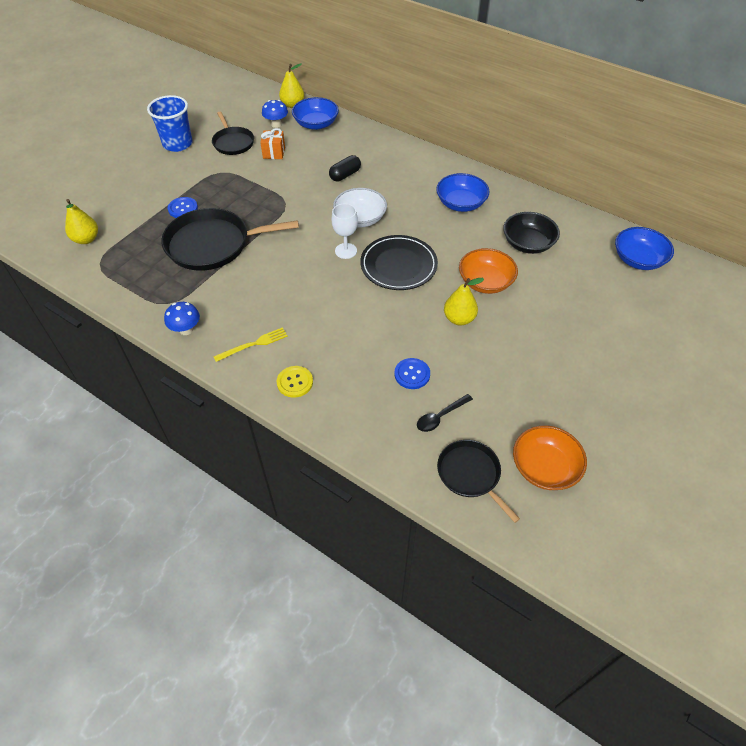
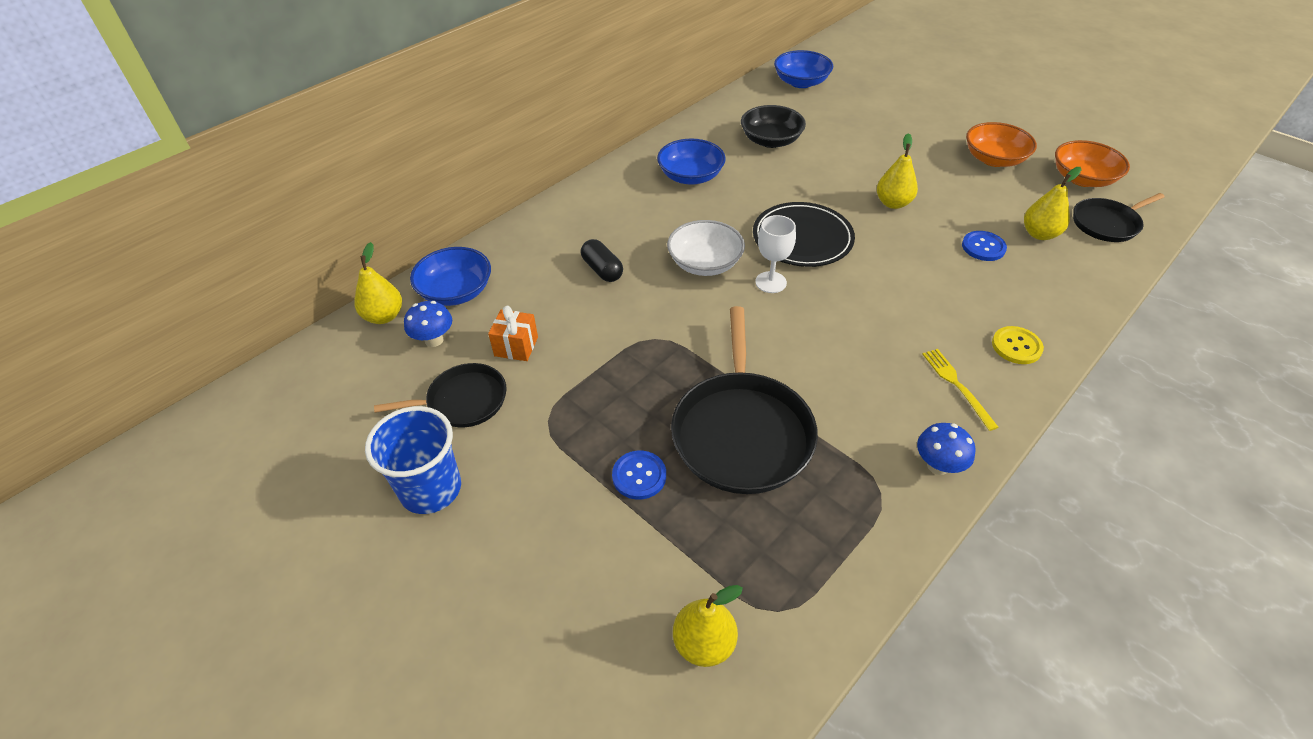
camera: 80 degrees left, 5 degrees down
(440, 417) = (1039, 234): black spoon -> yellow pear
(485, 282) = (833, 177): orange bowl -> orange bowl (994, 159)

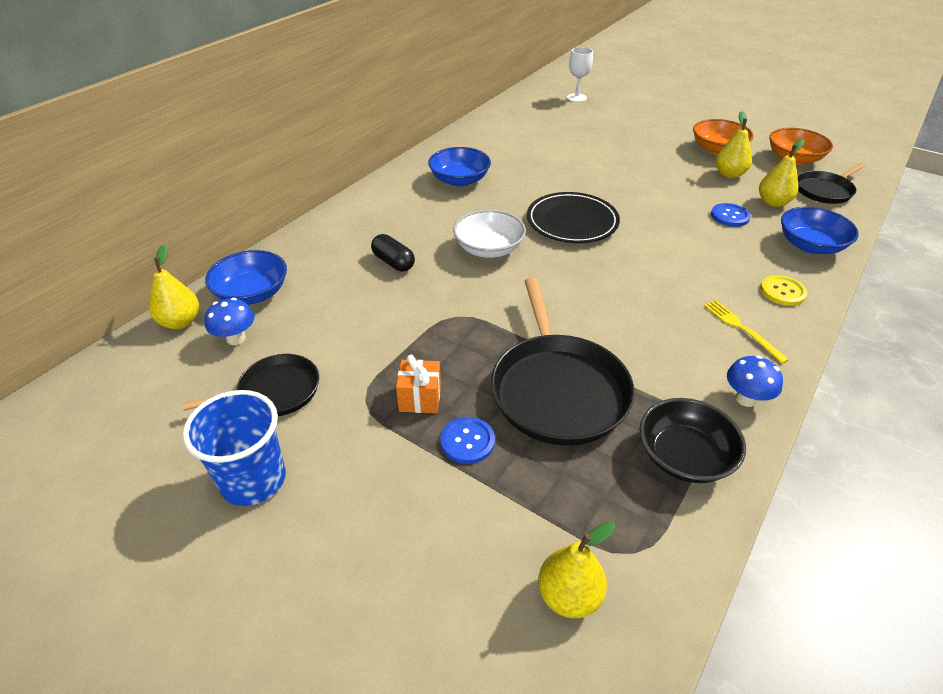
camera: 10 degrees left, 5 degrees down
(516, 346) = (321, 336): orange gift -> orange gift (420, 398)
(770, 282) = (553, 259): white goblet -> white goblet (576, 98)
(771, 140) = (524, 148): black bowl -> black bowl (684, 457)
(801, 82) = (539, 102): blue bowl -> blue bowl (810, 245)
(893, 203) = (643, 188): yellow pear -> yellow pear (729, 174)

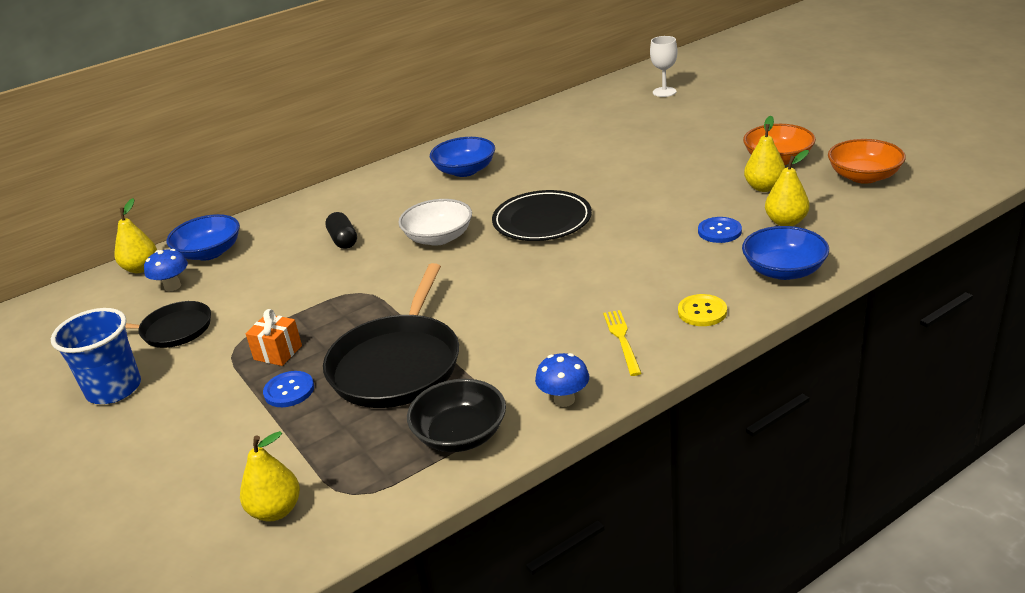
camera: 25 degrees right, 10 degrees down
(825, 190) = (866, 214): black pan -> none

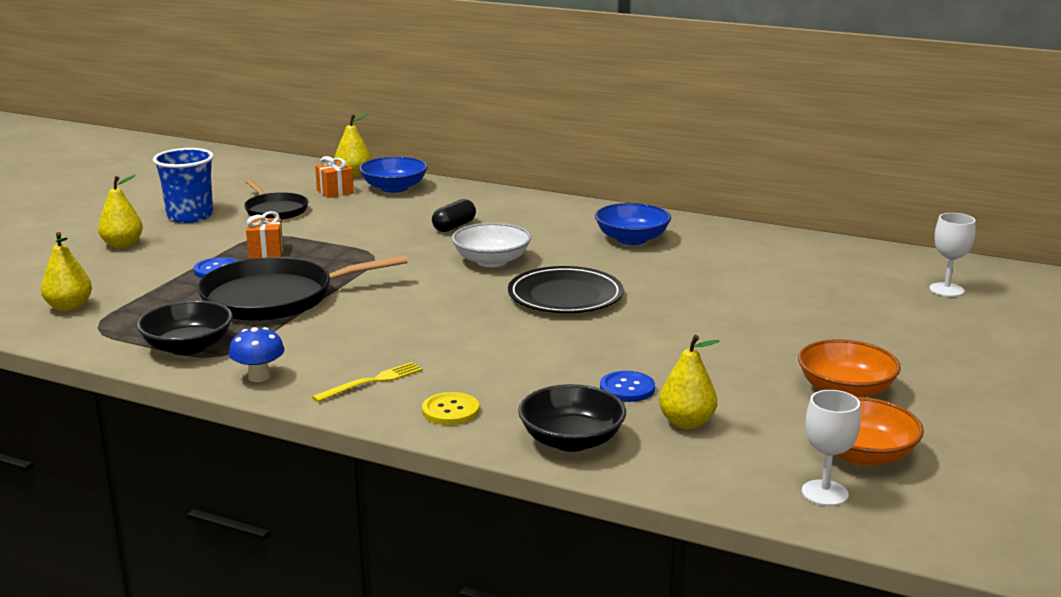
camera: 55 degrees right, 10 degrees down
(172, 286) = (335, 192): blue mushroom -> orange gift
(764, 187) = (760, 395): yellow pear -> yellow pear (122, 245)
(784, 270) = (571, 440): blue bowl -> black bowl
(905, 200) = (824, 493): none -> white goblet

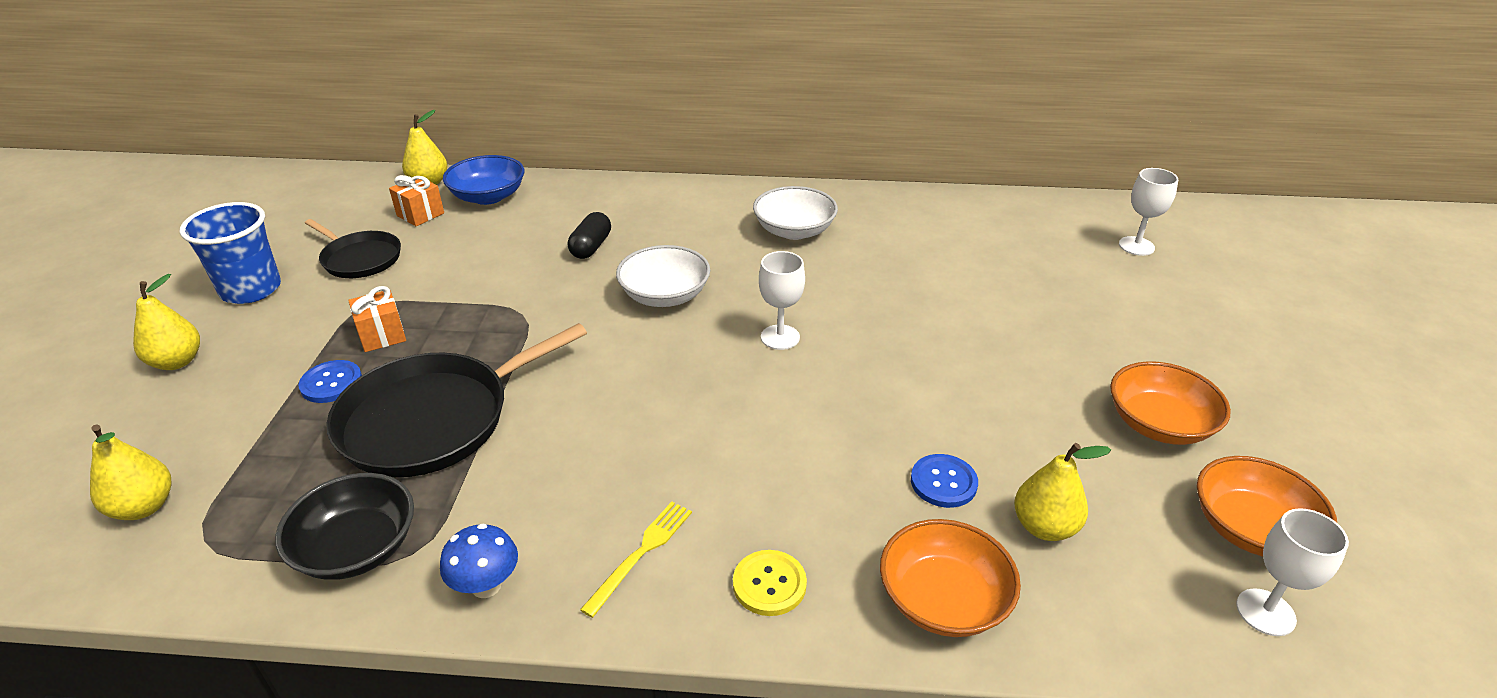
camera: 20 degrees left, 15 degrees up
(565, 296) = (780, 337): black plate -> white goblet
(571, 440) = (943, 600): black bowl -> orange bowl
(632, 239) = (794, 230): blue bowl -> white bowl

